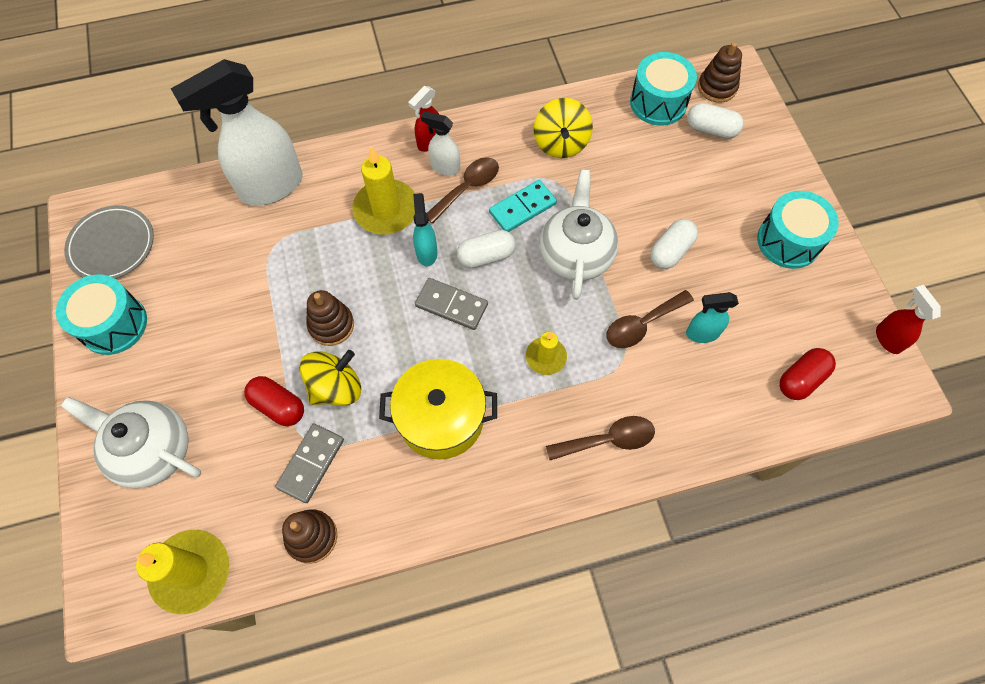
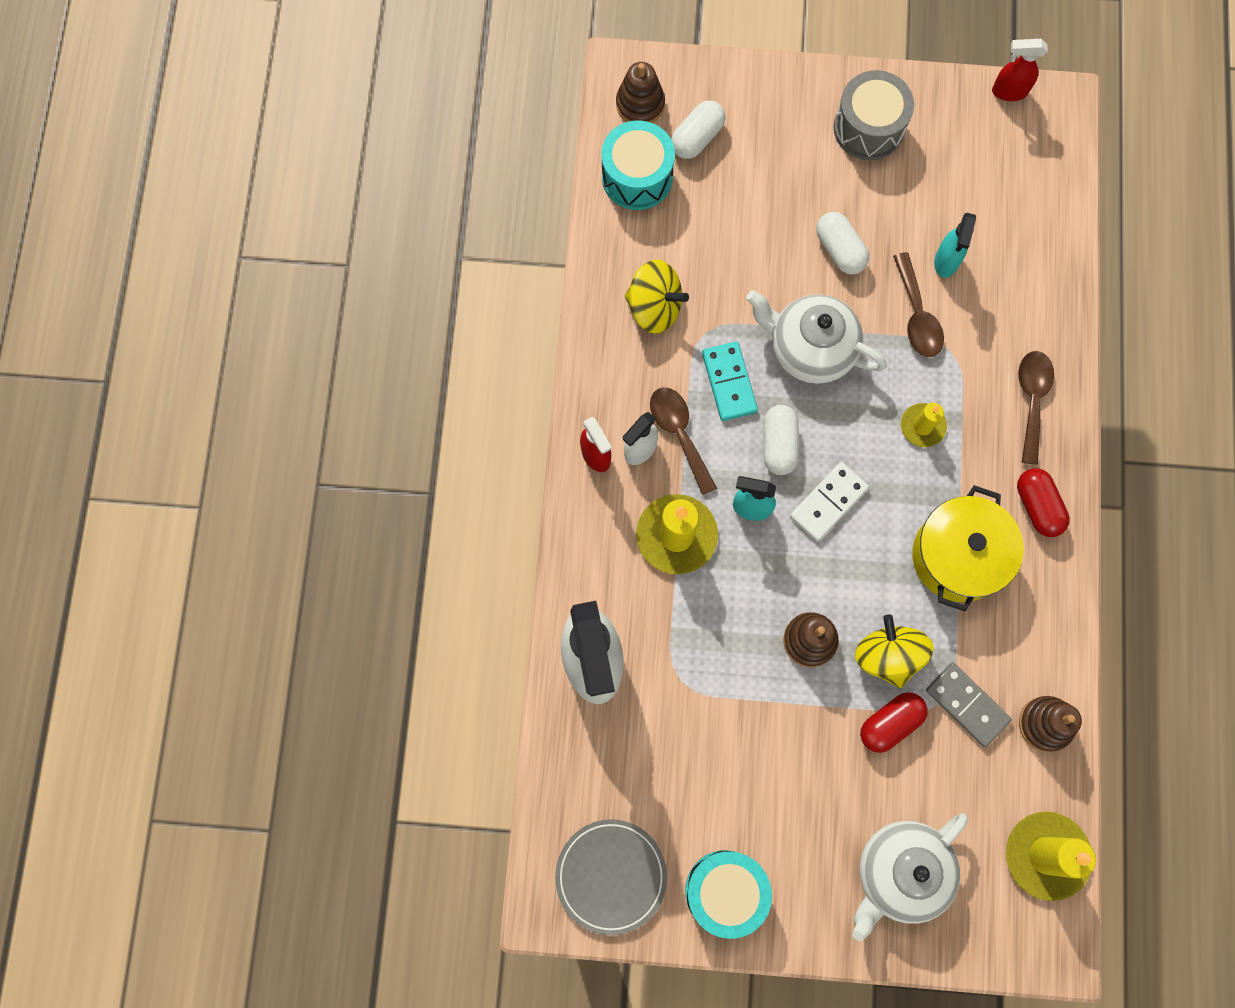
camera: 70 degrees left, 10 degrees up
(451, 305) = (828, 502): grey domino -> white domino
(788, 241) = (868, 128): turquoise drum -> grey drum
(801, 379) = (1025, 192): red capsule -> red capsule (1037, 506)

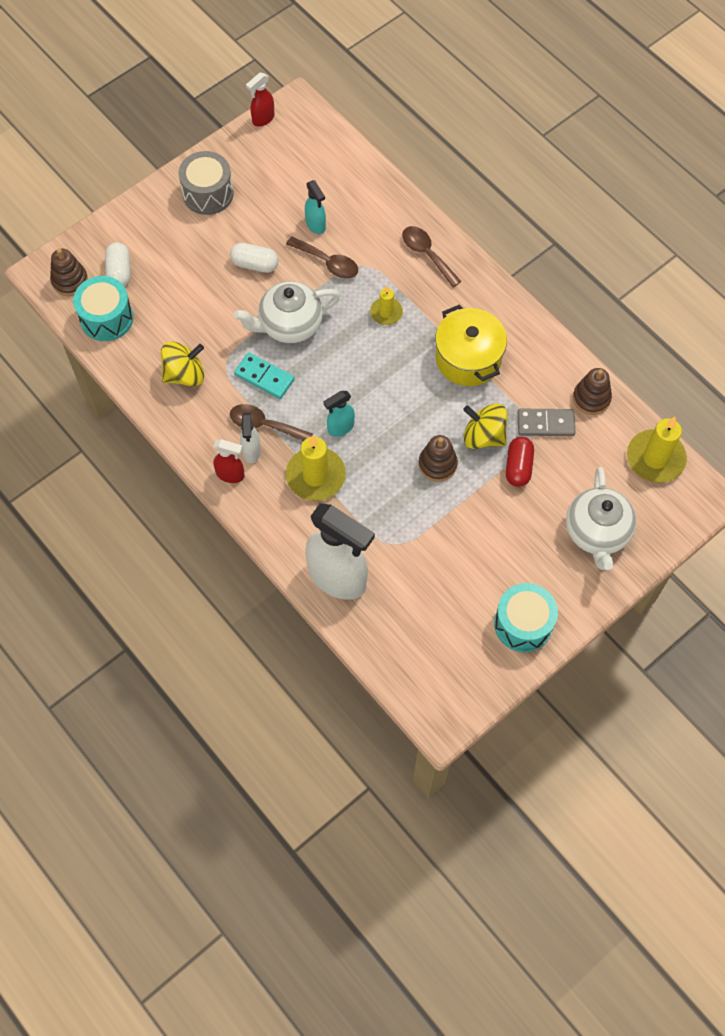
camera: 45 degrees left, 10 degrees down
(611, 876) = (458, 673): grey plate -> none
(779, 444) = (322, 384): white capsule -> none
(828, 502) = (377, 390): white domino -> none
(1037, 506) = (481, 301): red capsule -> none

